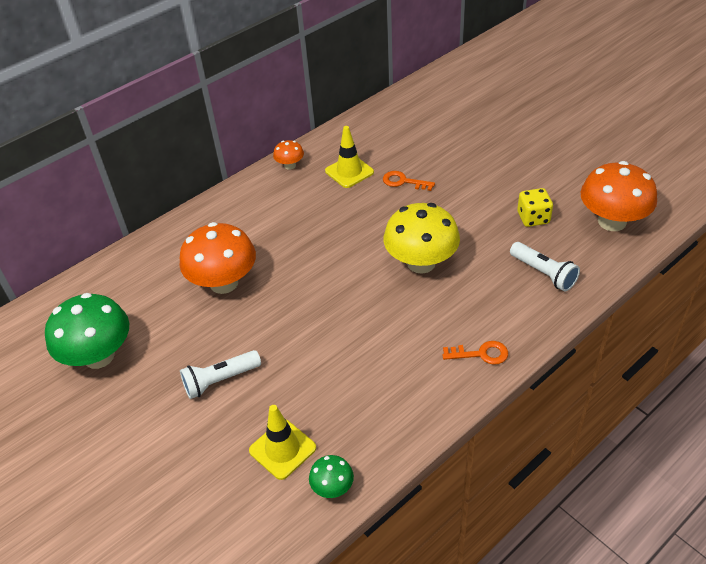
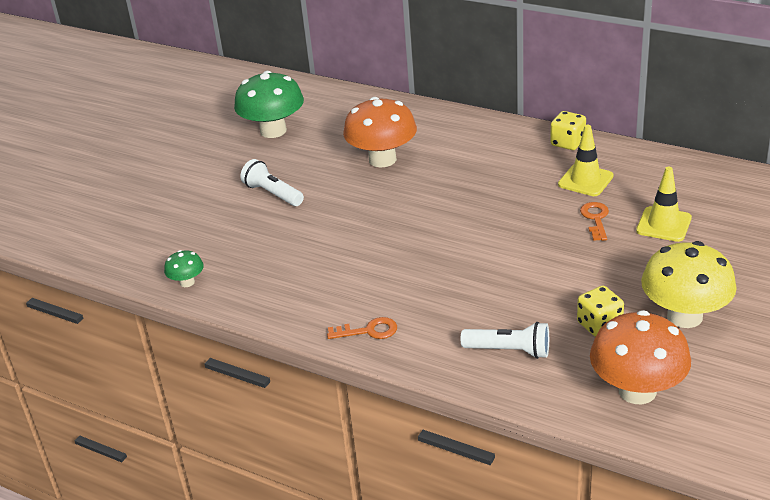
camera: 70 degrees right, 10 degrees down
(282, 449) = (215, 246): yellow traffic cone -> yellow traffic cone (663, 224)
(290, 165) = (567, 143): orange mushroom -> yellow dice
(421, 263) = (475, 262): yellow mushroom -> yellow mushroom (684, 316)
(481, 354) = (369, 331): orange key -> orange key turned 75 degrees counterclockwise
(543, 273) = (509, 351): white flashlight -> white flashlight turned 105 degrees counterclockwise

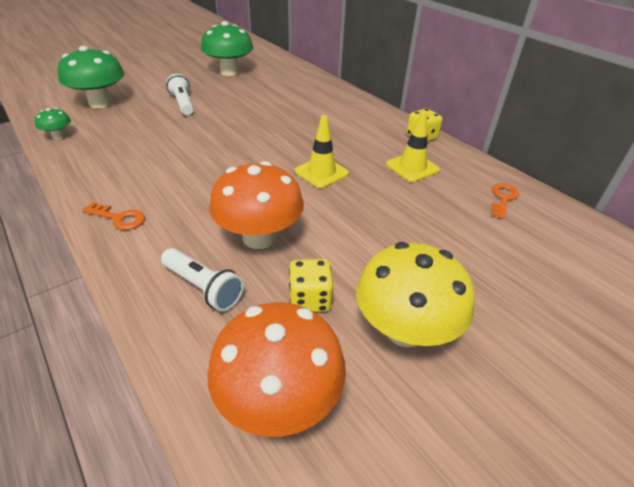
camera: 20 degrees right, 5 degrees up
(174, 228) = (101, 103): none -> green mushroom
(382, 159) = (276, 106): orange mushroom -> orange mushroom (259, 237)
(595, 219) = (394, 199): orange key -> orange key (503, 198)
(663, 224) = (453, 227): yellow traffic cone -> yellow traffic cone (321, 172)

